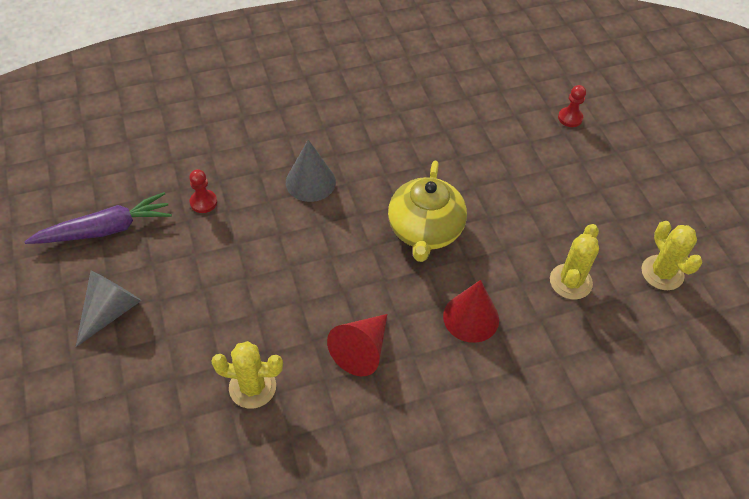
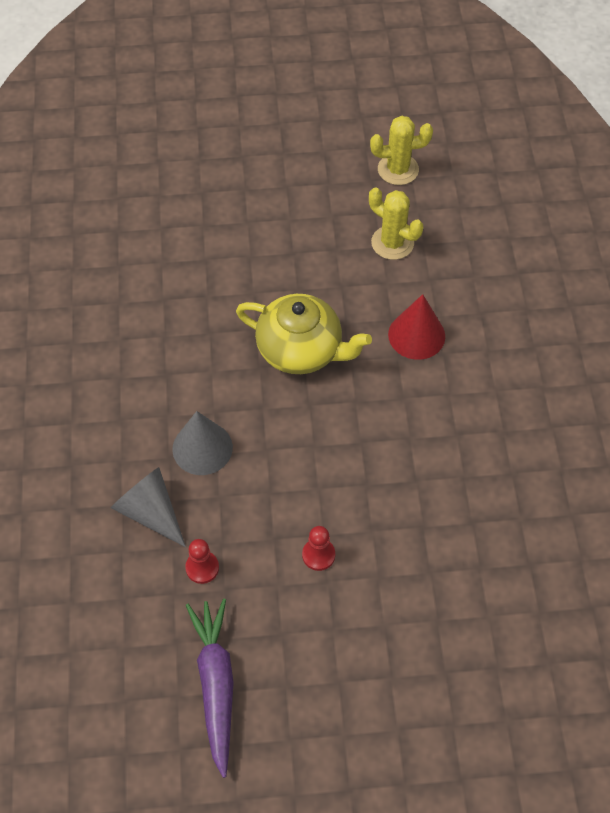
camera: 75 degrees left, 5 degrees up
(110, 311) = (339, 683): grey cone -> grey cone (150, 512)
(252, 387) = (461, 545): yellow cactus -> none
(361, 350) = (436, 438): red cone -> none
(570, 118) = (182, 180): red pawn -> red pawn (318, 555)

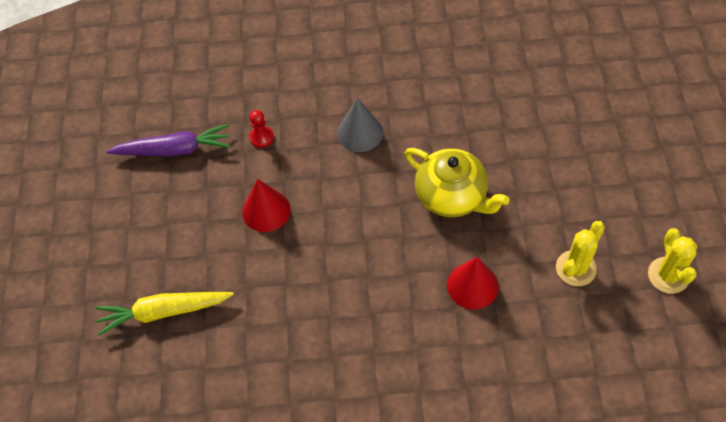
camera: 95 degrees right, 0 degrees up
(150, 512) = (308, 104): grey cone -> none
(301, 350) = (452, 196): yellow teapot -> yellow teapot turned 75 degrees counterclockwise
(318, 555) = (266, 210): red pawn -> red cone
(469, 669) = (164, 312): none -> yellow carrot

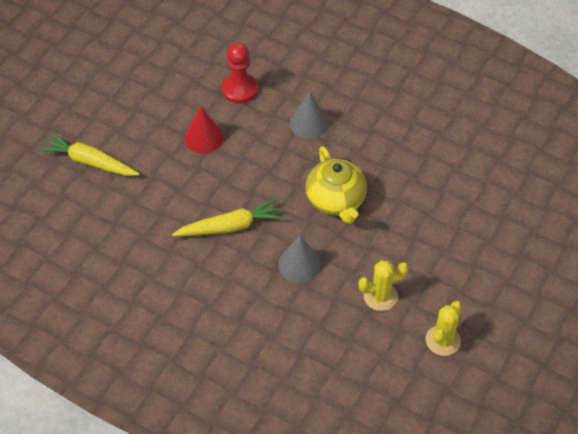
camera: 30 degrees right, 5 degrees down
(174, 150) = (177, 65): purple carrot -> none
(261, 137) = (240, 89): red pawn -> red pawn, size x1.80
(371, 290) = (230, 226): none -> yellow carrot
(472, 285) = (299, 264): red cone -> grey cone

